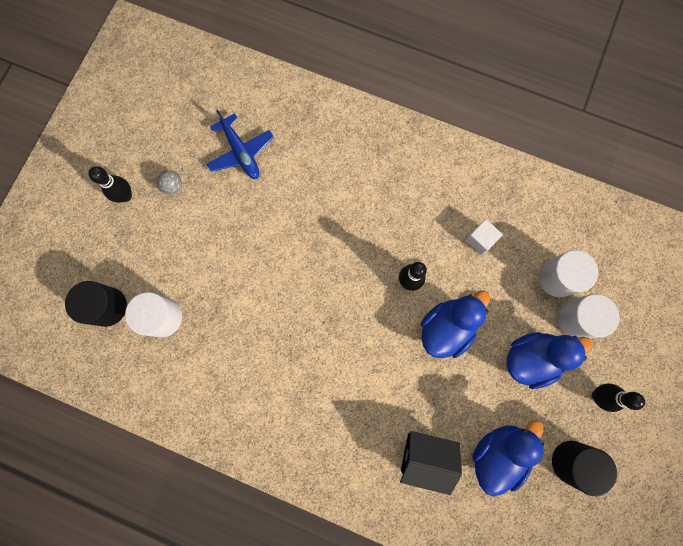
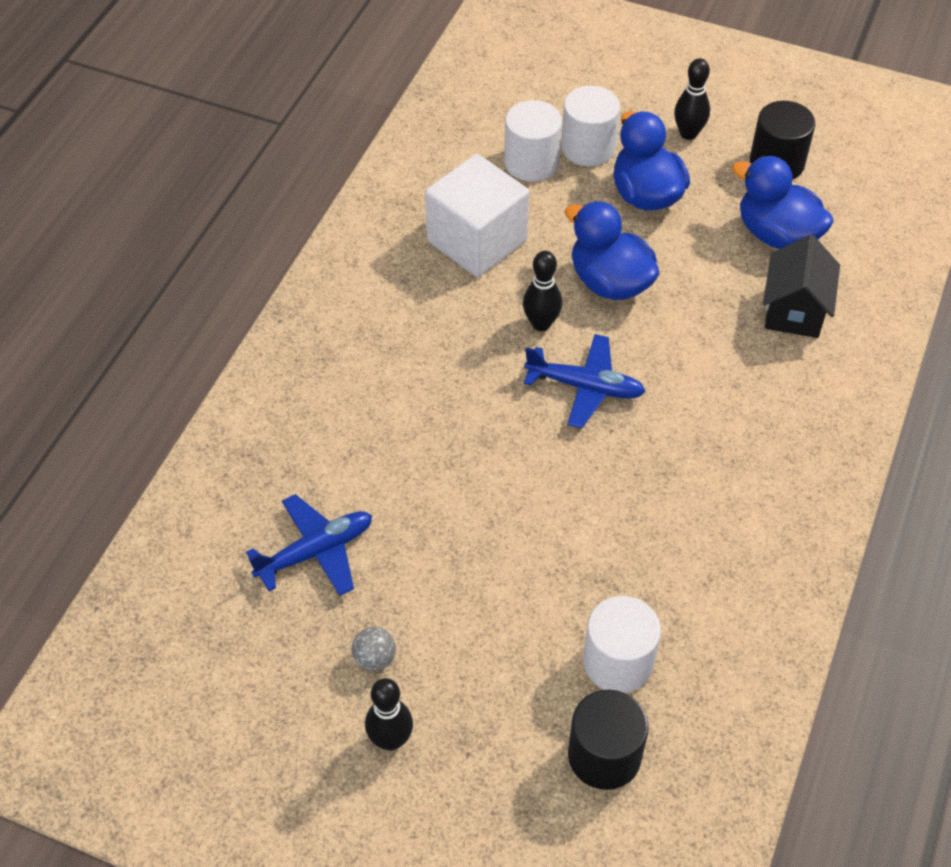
camera: 90 degrees left, 25 degrees down
(357, 307) = (585, 387): none -> blue plane
(480, 240) = (477, 241): white cube -> white cube, size x2.17

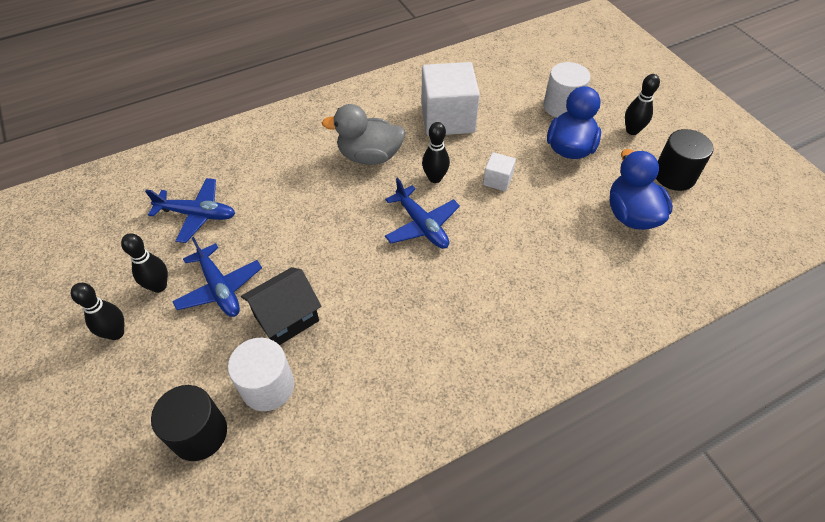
camera: 40 degrees right, 0 degrees up
(375, 658) = (159, 286): grey ball -> black bowling pin
(438, 345) = (369, 156): none -> grey duck
(447, 609) = (220, 288): none -> blue plane
(531, 162) = (521, 97): white cylinder -> none
(610, 282) = (497, 180): blue duck -> white cube
(794, 311) = (596, 264): black house -> black house (286, 318)

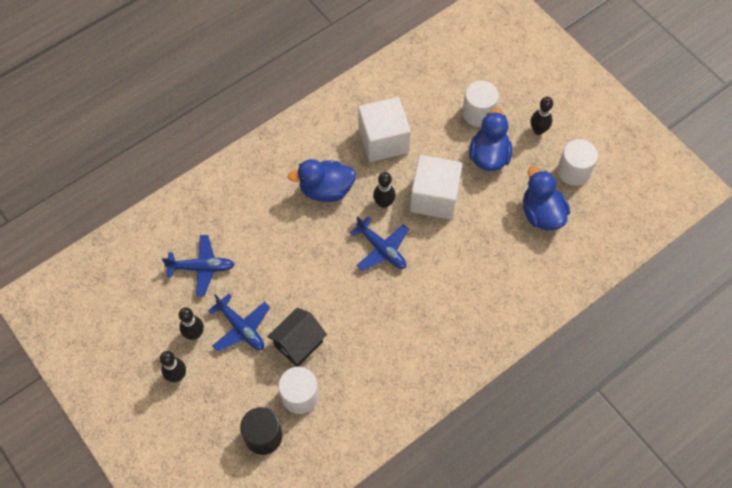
camera: 10 degrees left, 10 degrees up
(369, 156) = (326, 190): grey duck -> blue duck
(497, 180) = (434, 197): white cube -> white cube, size x2.17
(674, 175) = (573, 171): black cylinder -> white cylinder

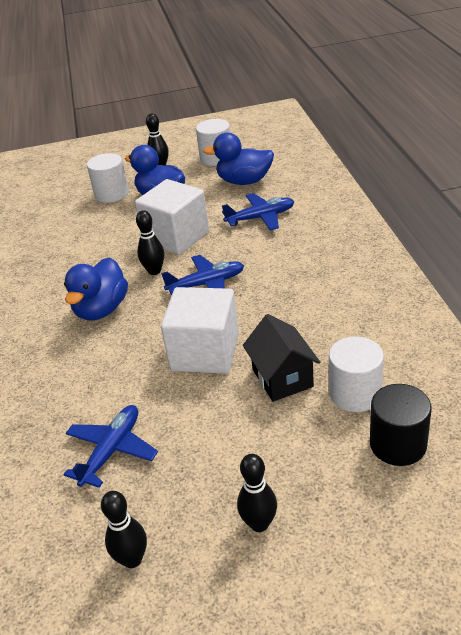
camera: 60 degrees left, 25 degrees down
(194, 334) = (205, 484): black bowling pin -> black bowling pin (132, 559)
(241, 328) = (228, 429): blue plane -> blue plane (261, 218)
(383, 140) = (83, 256): white cube -> white cube (205, 352)

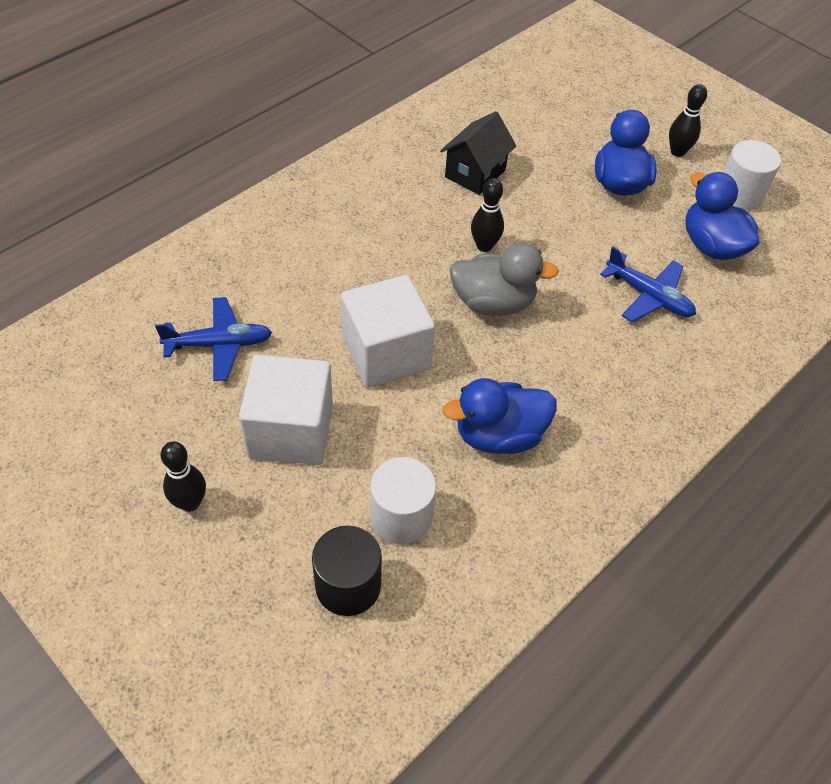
camera: 50 degrees right, 15 degrees up
(101, 309) = (397, 234): blue duck -> blue duck (499, 435)
(111, 194) = (591, 137): white cylinder -> none
(132, 559) = (110, 423): black bowling pin -> none
(176, 237) = (555, 235): white cube -> white cube (291, 431)
(207, 284) = (493, 303): blue plane -> grey duck
(282, 378) = (387, 439): black house -> black house (475, 173)

